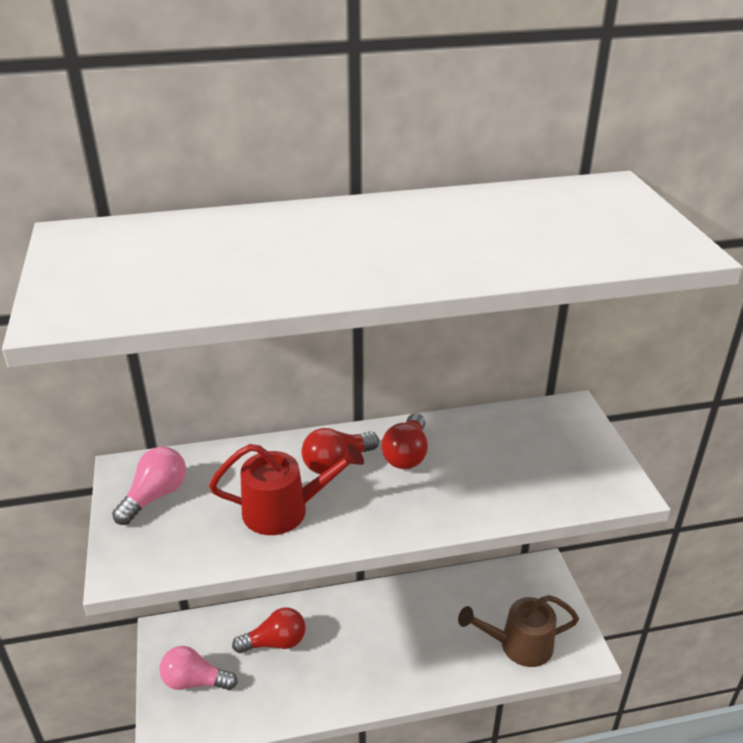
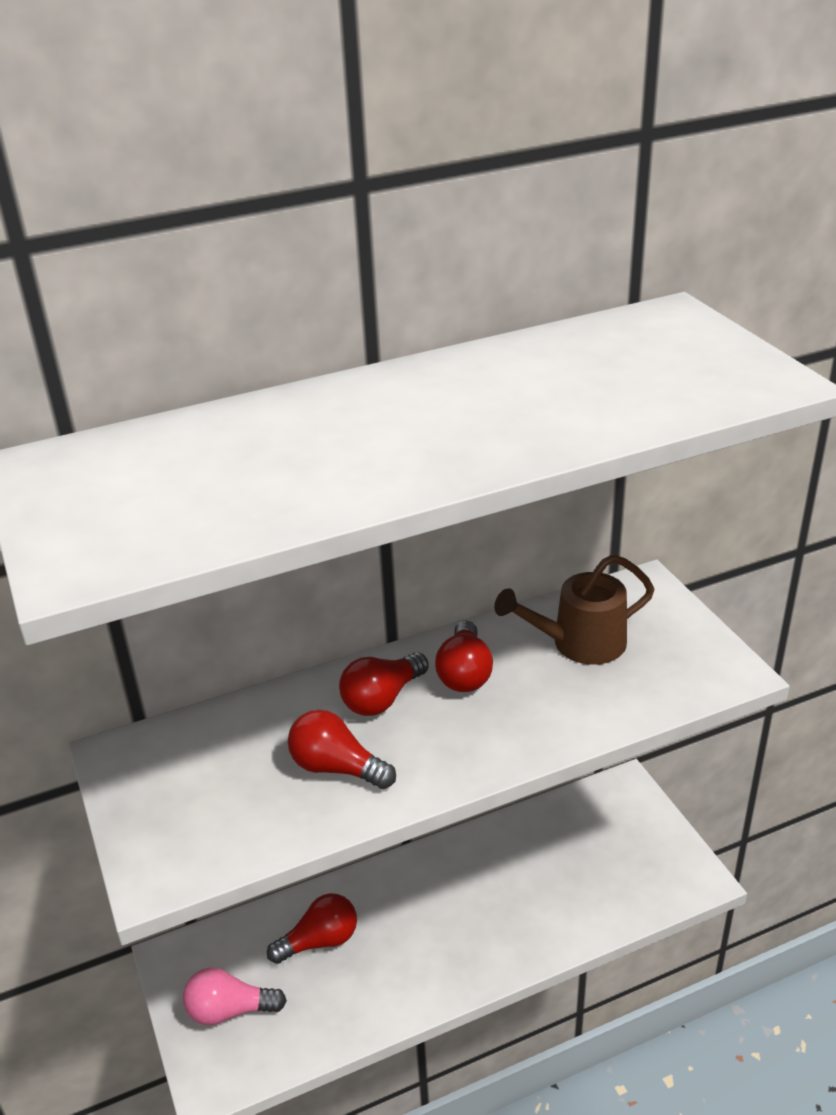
camera: 10 degrees left, 0 degrees up
(155, 496) = (165, 780): pink light bulb -> none
(285, 510) = (336, 768): red watering can -> red light bulb
(518, 645) = (619, 885): brown watering can -> brown watering can (578, 643)

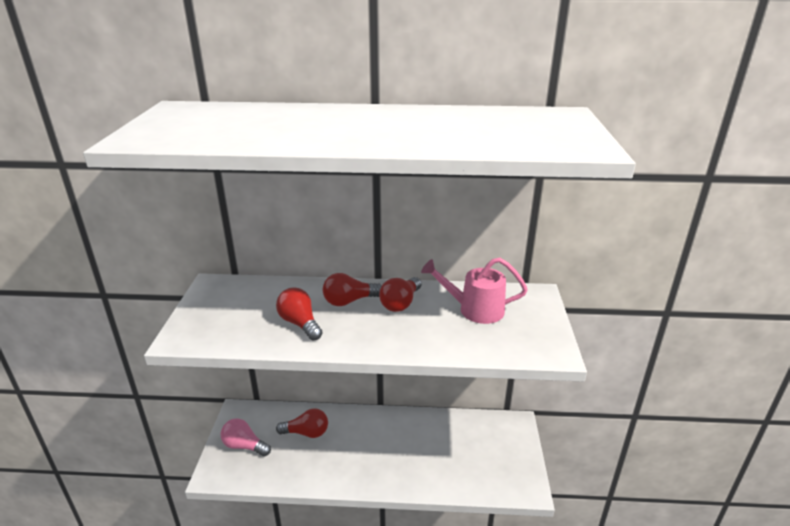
camera: 25 degrees right, 5 degrees down
(578, 643) = (474, 309): brown watering can -> pink watering can

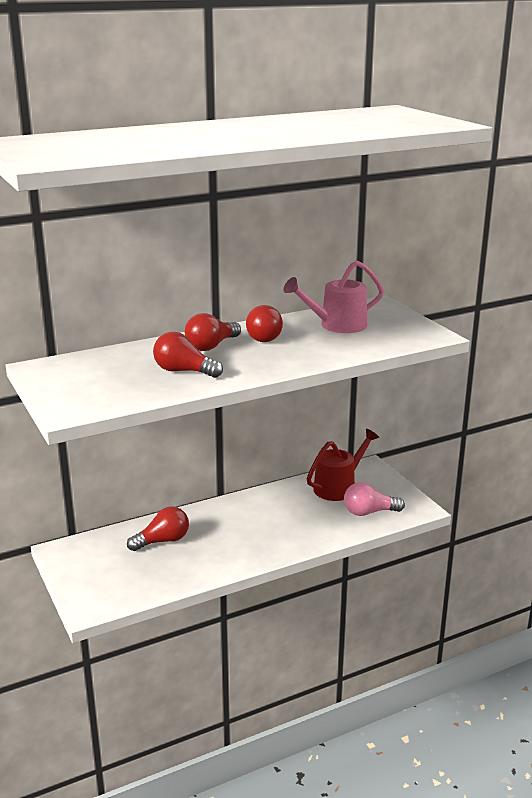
camera: 30 degrees left, 5 degrees down
(244, 446) = (101, 574): pink light bulb -> pink light bulb (369, 512)
(476, 434) = (339, 487): none -> red watering can

